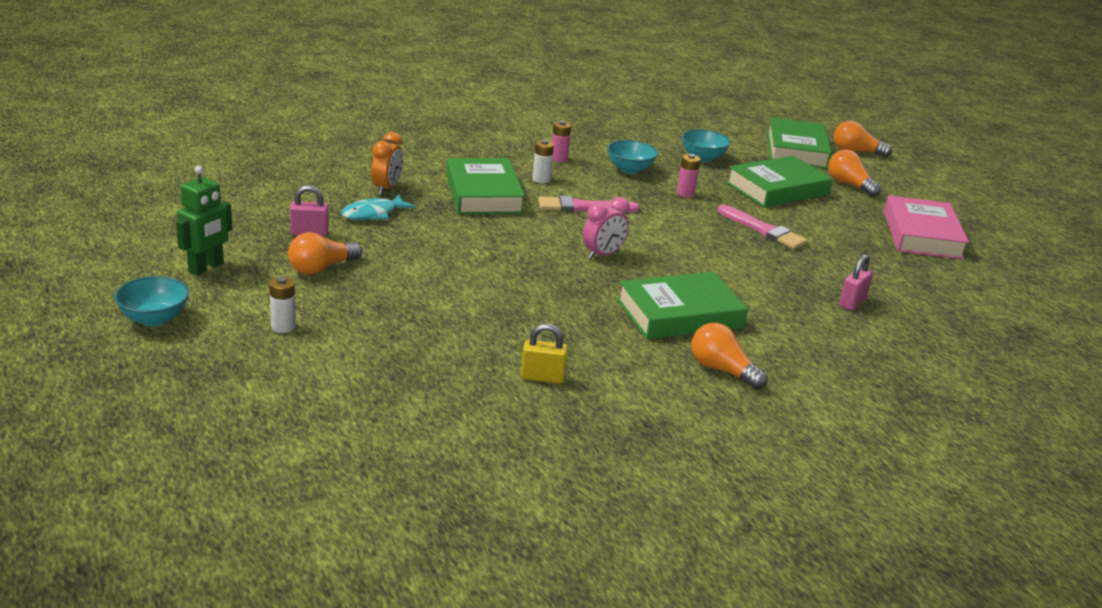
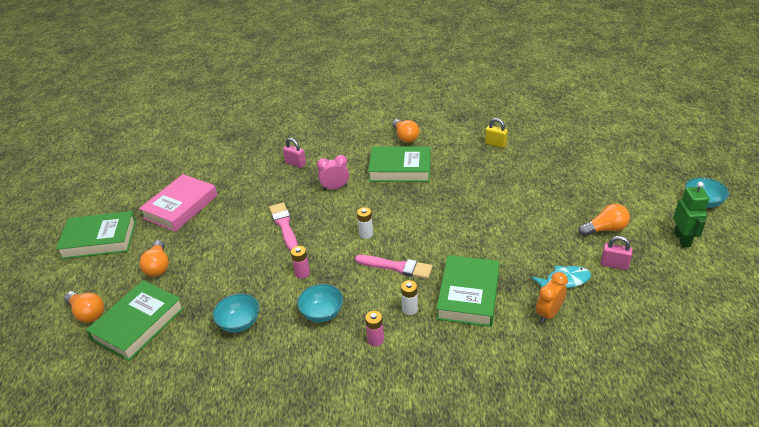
camera: 150 degrees left, 10 degrees up
(206, 267) = (682, 239): green robot -> green robot turned 120 degrees clockwise
(283, 327) = (626, 188): white battery -> white battery (366, 234)
(603, 255) = (414, 217): pink clock -> pink clock (335, 188)
(777, 189) = (222, 269): green book -> green book (99, 239)
(852, 302) = (295, 164): pink padlock -> pink padlock turned 60 degrees clockwise

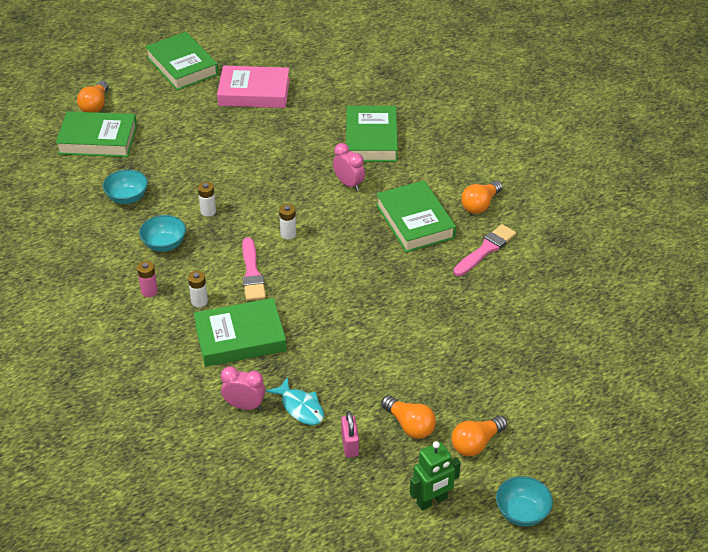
camera: 60 degrees right, 5 degrees up
(158, 266) = (168, 117): orange light bulb -> orange light bulb (476, 443)
(284, 225) = (268, 171): pink brush -> pink brush (486, 249)
(295, 164) = (371, 139): pink padlock -> green book
(302, 273) = (208, 211): pink battery -> white battery
(495, 144) = (520, 287): yellow padlock -> none
(548, 313) = (244, 405): orange clock -> pink clock

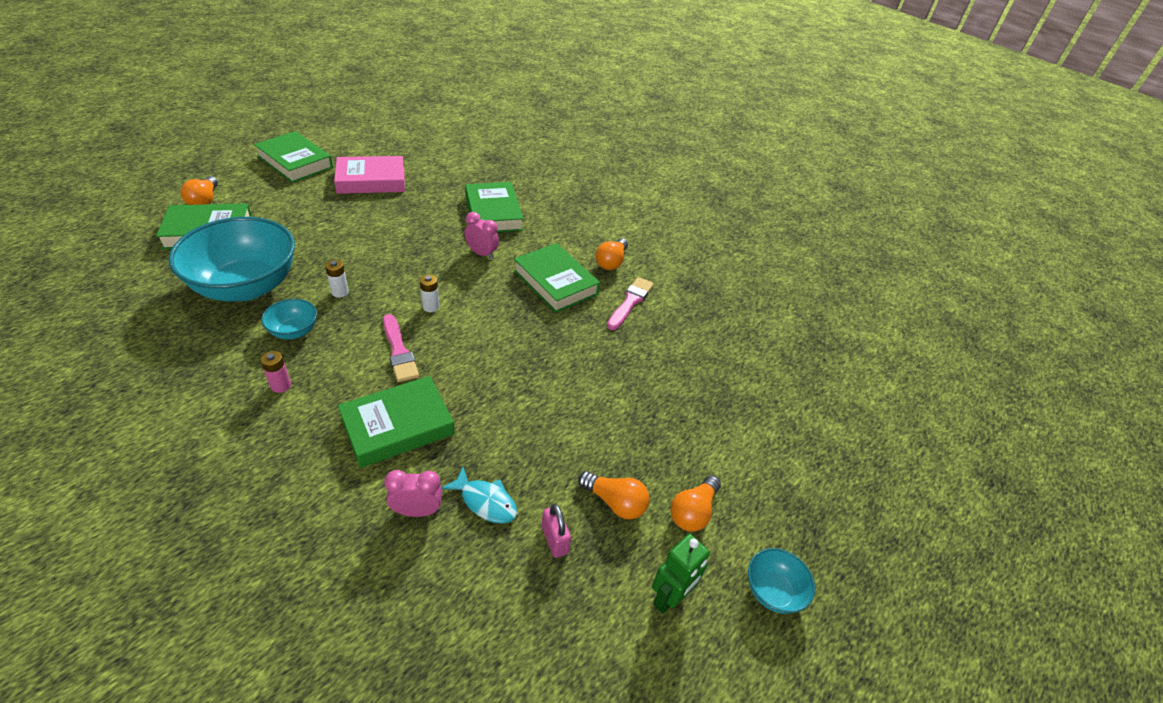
camera: 20 degrees left, 0 degrees up
(127, 198) = (246, 286): turquoise bowl -> turquoise bowl, size x2.28
(199, 301) = (343, 390): white battery -> none

